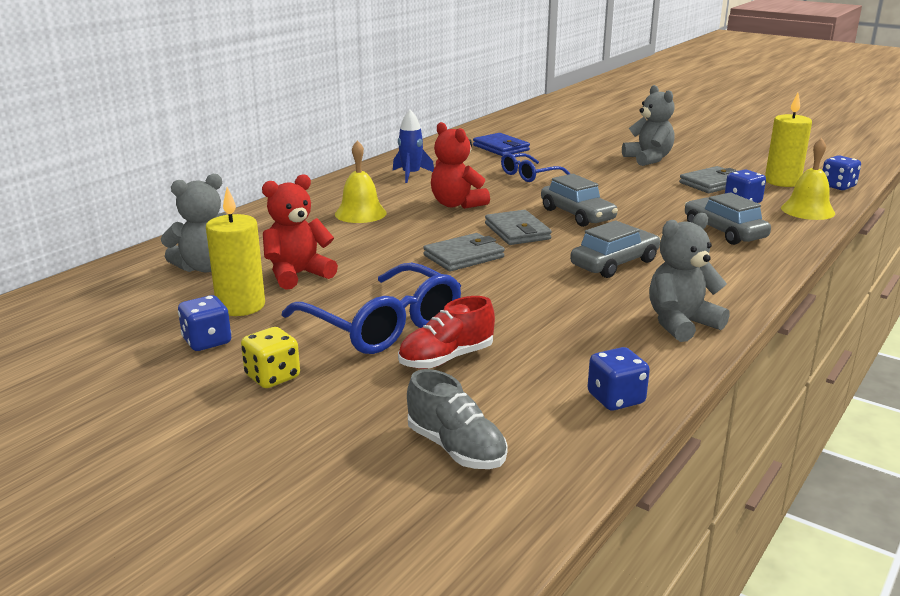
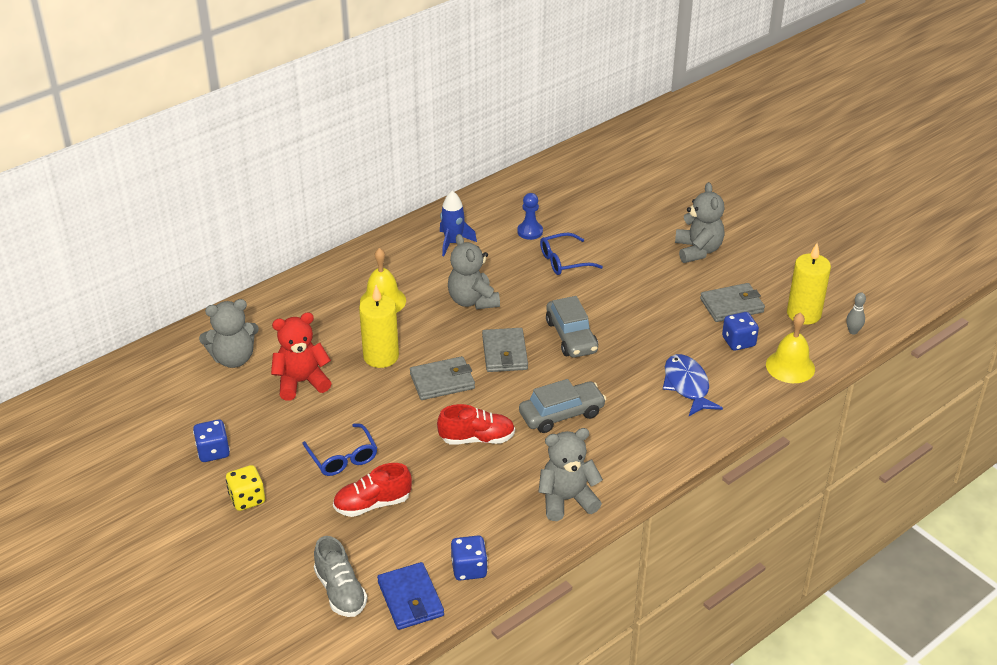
camera: 15 degrees right, 15 degrees up
(241, 306) = (247, 414): yellow candle -> yellow candle (381, 356)
(383, 325) = (343, 457): blue glasses -> blue glasses, size x0.57
(457, 204) = (472, 301): red teddy bear -> grey teddy bear
(482, 163) = (530, 231): none -> blue pawn
(501, 148) = (562, 205): blue wallet -> blue wallet (410, 599)
(536, 291) = (477, 438): none -> red shoe
(724, 231) = (687, 386): grey car -> blue fish
(837, 186) = (853, 331): blue dice -> grey bowling pin

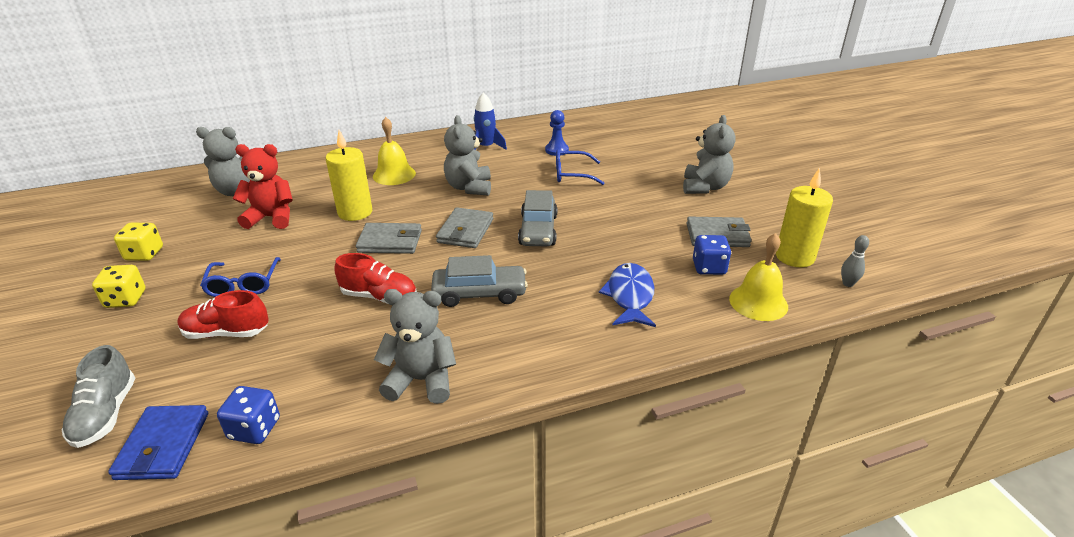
camera: 20 degrees right, 5 degrees down
(213, 451) = (144, 254): blue dice -> yellow dice

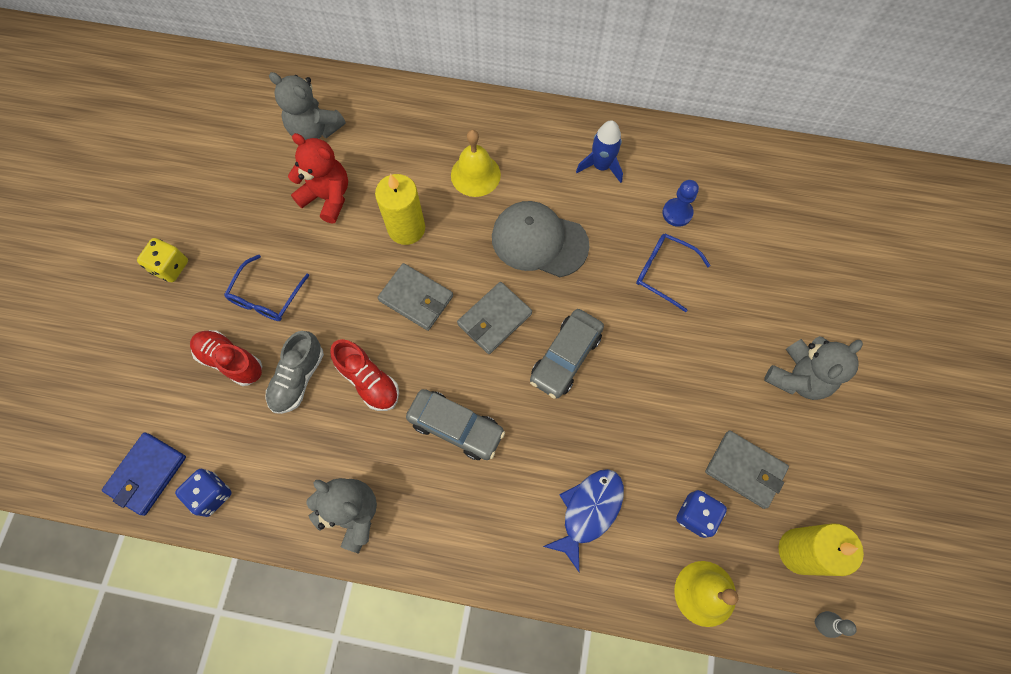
camera: 30 degrees right, 35 degrees up
(106, 414) = (120, 414): grey shoe -> grey shoe (298, 378)
(144, 254) = (203, 202): yellow dice -> none
(469, 187) = (539, 241): grey teddy bear -> grey cap

